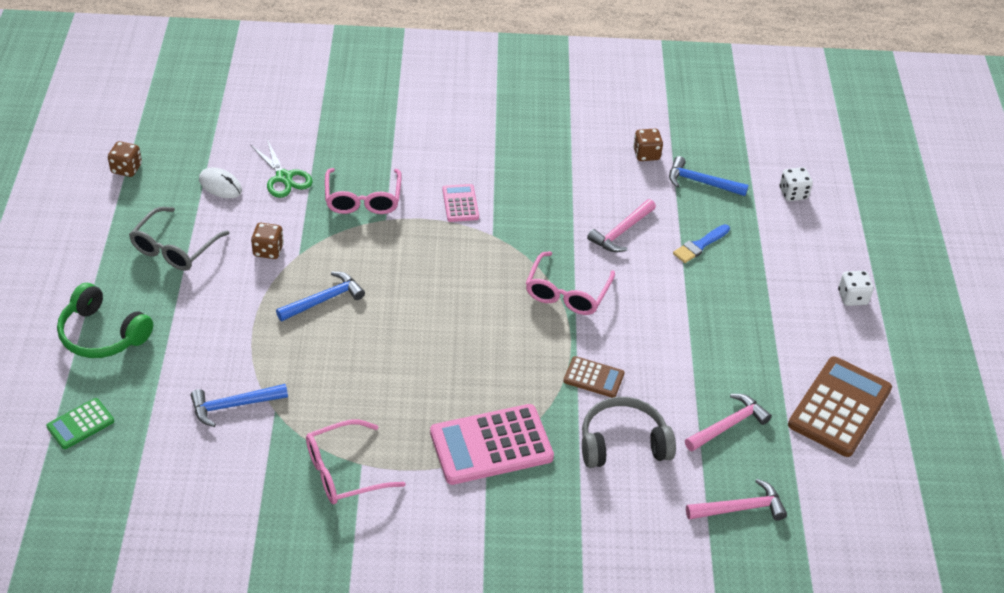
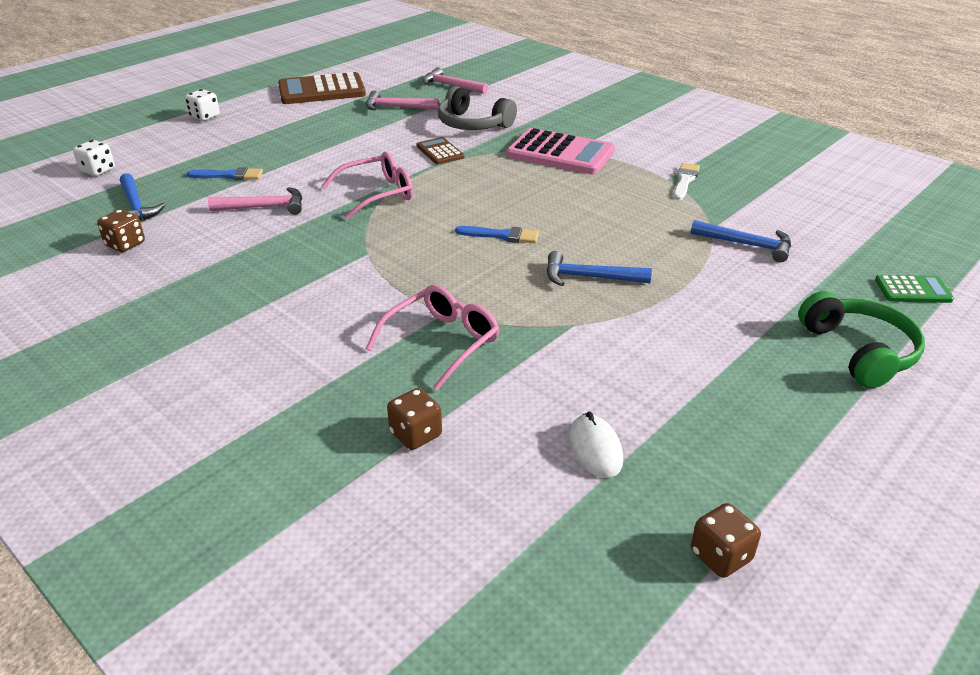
camera: 135 degrees left, 10 degrees down
(174, 248) = (717, 399): grey glasses -> none
(268, 250) = (603, 344): brown dice -> brown dice (416, 434)
(284, 177) = (502, 414): green scissors -> none
(343, 471) = (685, 180): pink glasses -> white brush
(424, 305) = (502, 235): none -> blue brush
(460, 203) = (353, 290): pink calculator -> none

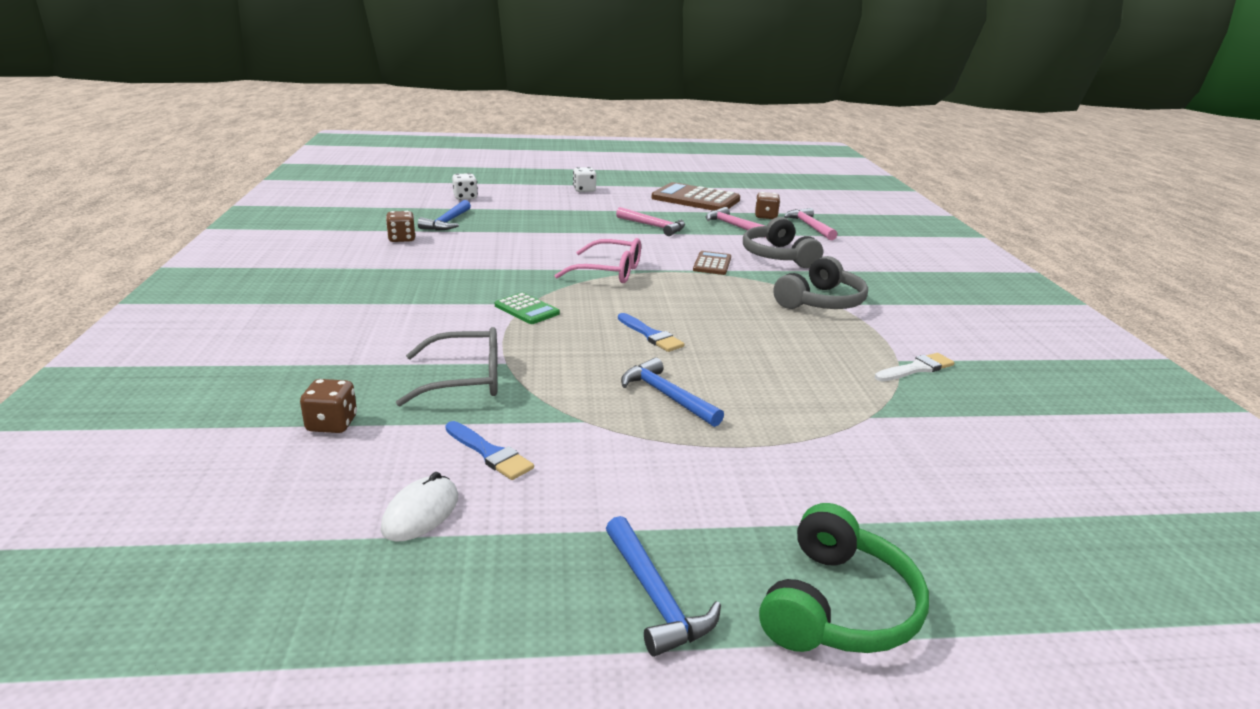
camera: 40 degrees right, 10 degrees down
(229, 175) = (533, 226): blue brush -> blue brush (490, 453)
(264, 207) = (518, 250): pink hammer -> pink hammer (653, 226)
(442, 342) = (465, 379): pink glasses -> grey glasses
(560, 153) = (821, 302): pink calculator -> grey headphones
(720, 556) = (344, 664): brown dice -> brown dice (765, 216)
(746, 244) = (885, 447): blue hammer -> blue hammer (655, 596)
(913, 290) = (1039, 595): green calculator -> green calculator (527, 309)

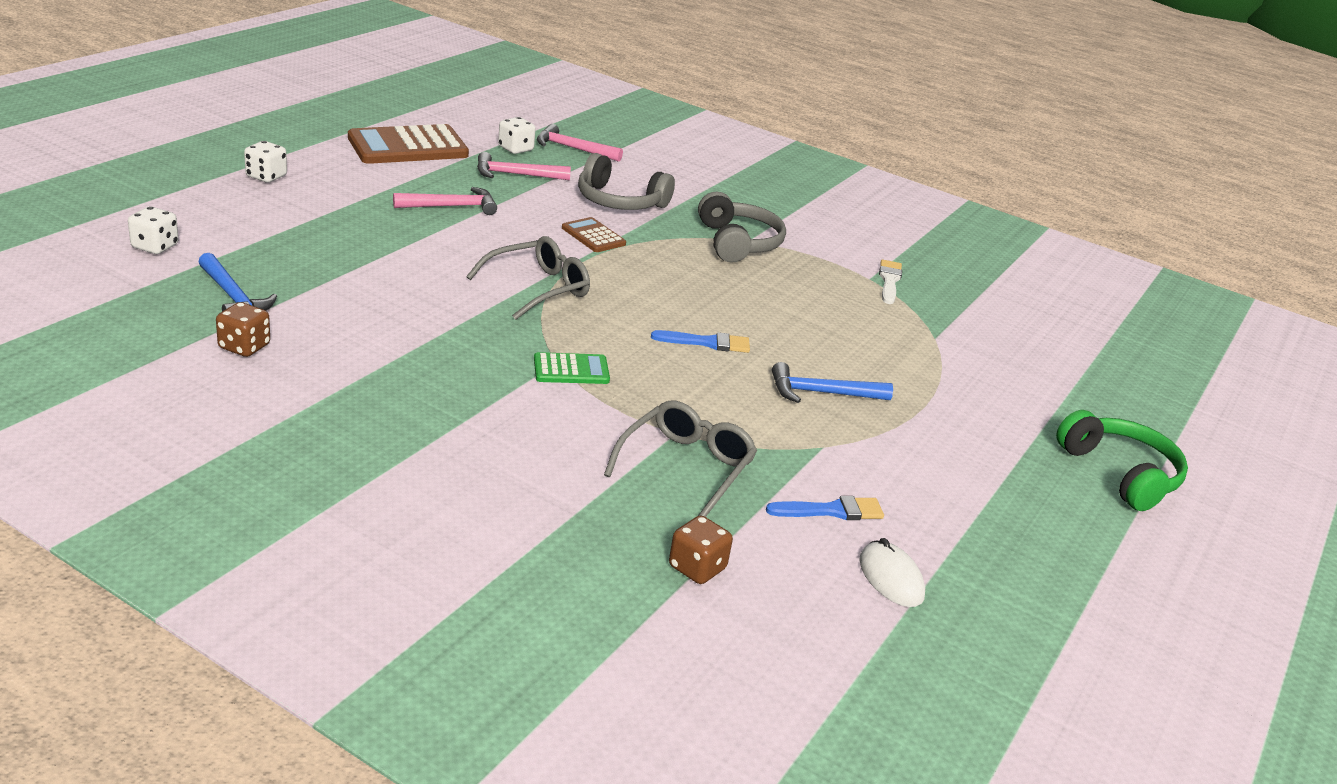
camera: 55 degrees left, 5 degrees up
(609, 272) = (538, 288): pink glasses -> grey glasses
(655, 596) = (1065, 529): blue hammer -> none
(765, 216) = (515, 149): brown dice -> white dice

